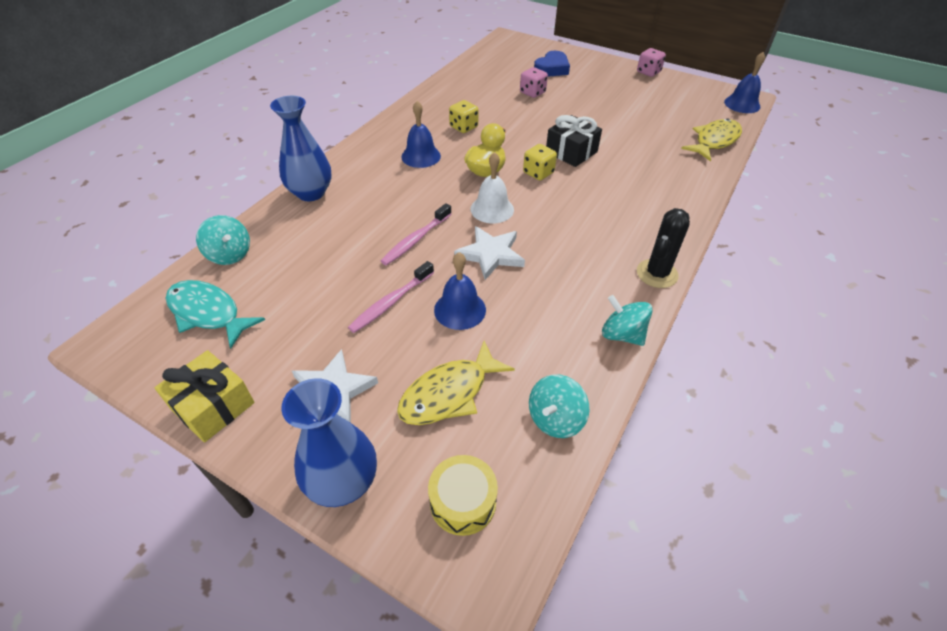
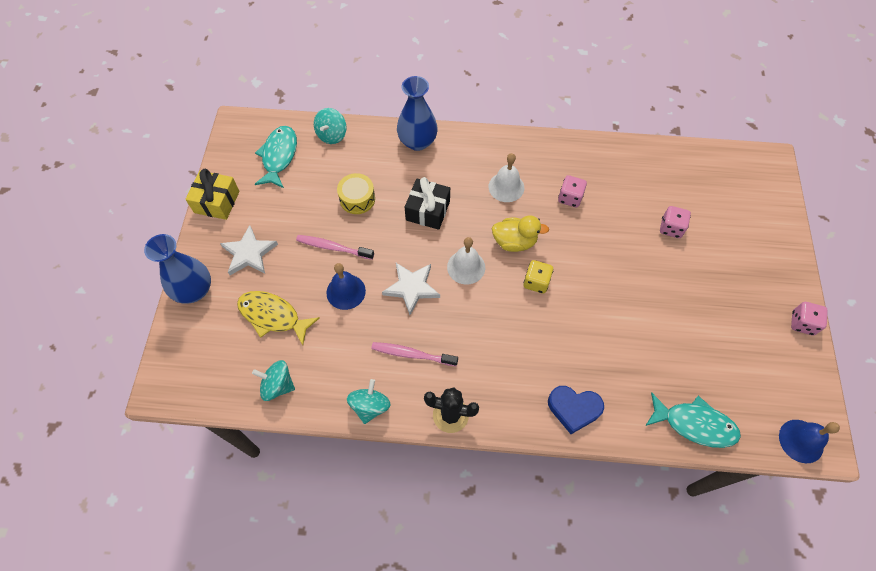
camera: 65 degrees right, 15 degrees up
(416, 240) = (402, 232): pink toothbrush -> pink toothbrush (412, 354)
(421, 156) = (506, 187): blue bell -> white bell
(463, 127) = (570, 198): yellow dice -> pink dice
(463, 502) = (203, 355): yellow drum -> yellow drum (357, 199)
(552, 69) = (734, 227): blue heart -> blue heart (573, 409)
(571, 152) = (586, 297): black gift -> black gift (427, 210)
(714, 141) = (694, 424): yellow fish -> turquoise fish

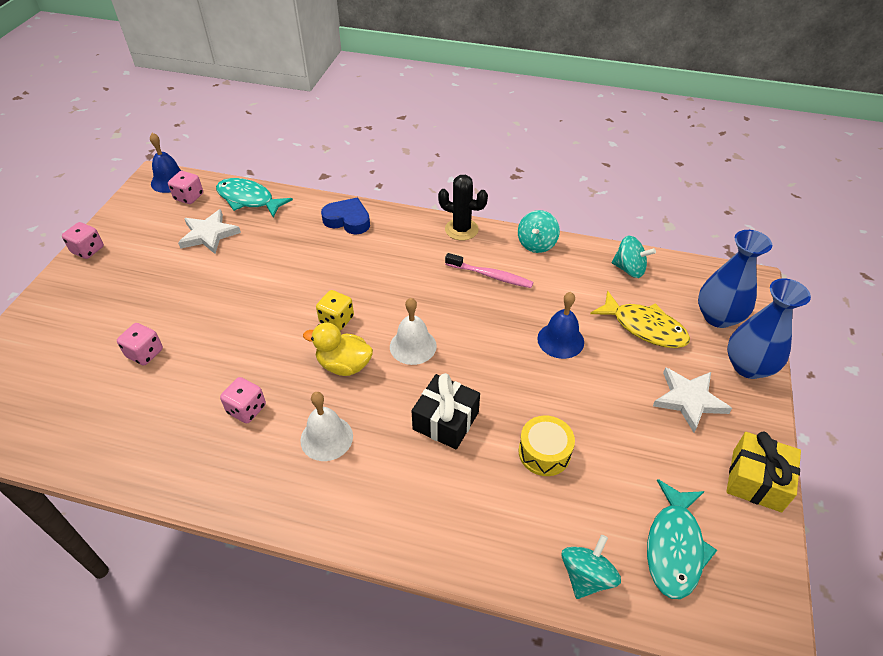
camera: 170 degrees left, 15 degrees down
(333, 247) = (577, 391): pink toothbrush -> none
(412, 288) = (482, 333): white star -> white star (209, 234)
(417, 141) = (440, 537): blue vase -> blue vase (718, 317)
(761, 417) = (189, 197): none -> pink dice

